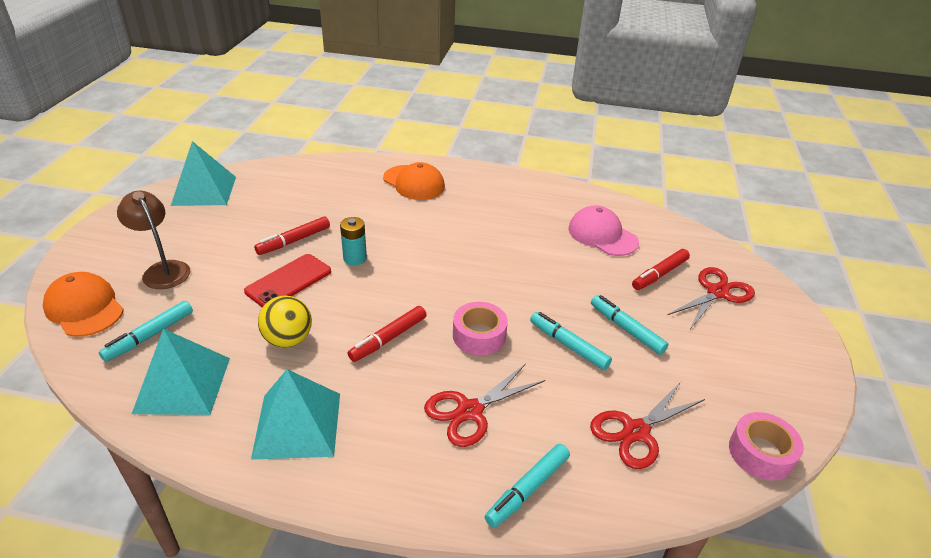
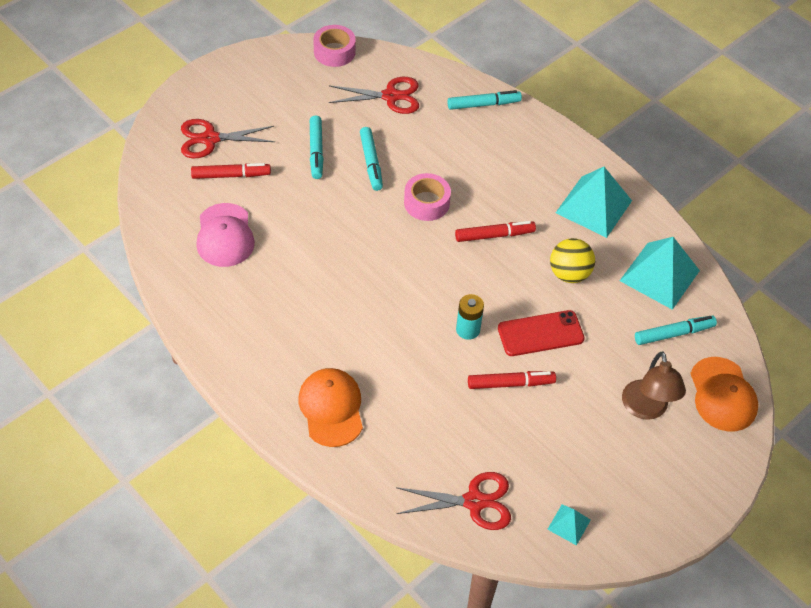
camera: 145 degrees left, 15 degrees up
(204, 191) = (569, 524): turquoise pyramid -> turquoise pyramid, size x0.48
(470, 411) = (479, 158): red scissors -> red scissors (474, 501)

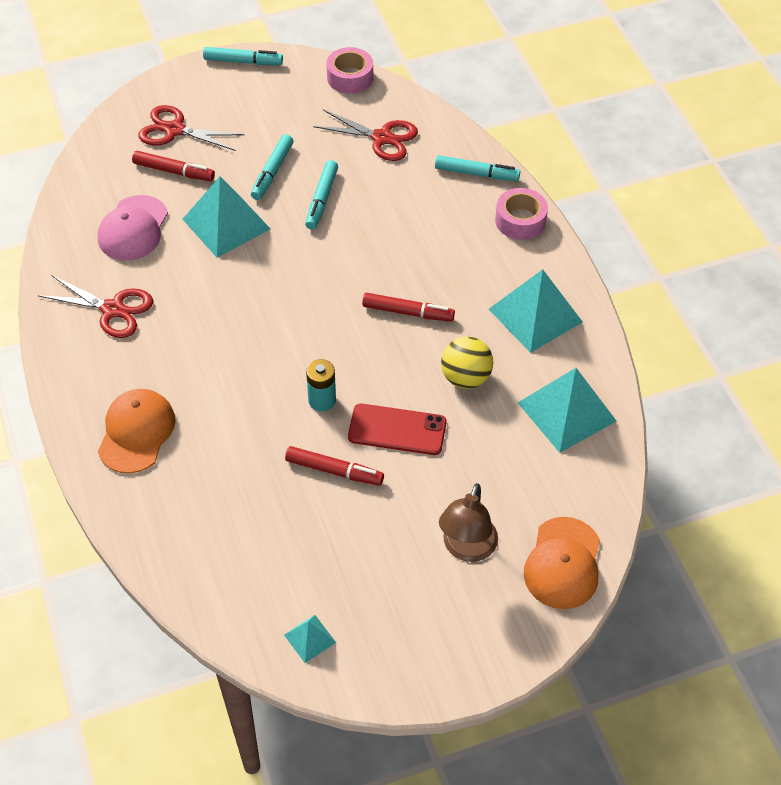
camera: 25 degrees right, 0 degrees up
(303, 207) = (226, 224): none -> turquoise pyramid
(426, 203) = (355, 257): pink tape -> pink tape (520, 220)
(474, 501) = (224, 578): red scissors -> red scissors (113, 309)
(674, 333) = (546, 479): turquoise marker -> turquoise marker (243, 61)

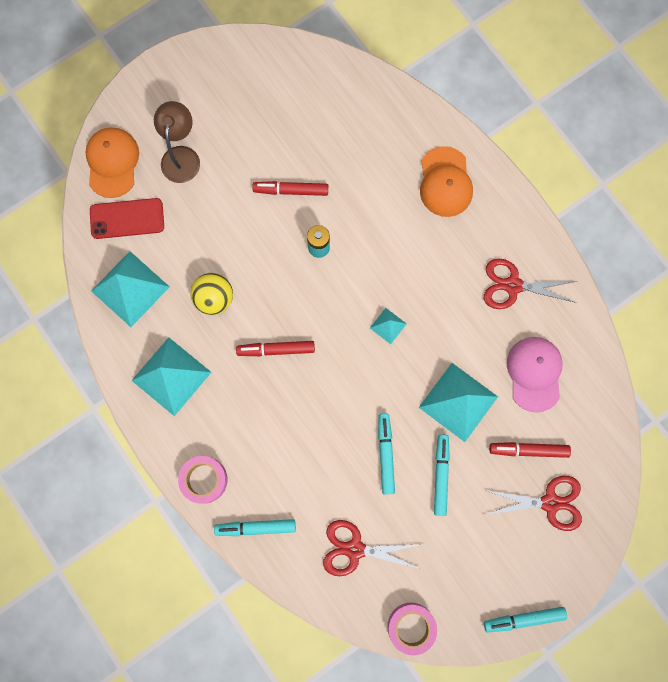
camera: 165 degrees right, 25 degrees up
(310, 638) = (269, 66): turquoise pyramid -> turquoise pyramid (388, 326)
(397, 429) = (255, 237): red phone -> red phone (127, 219)

